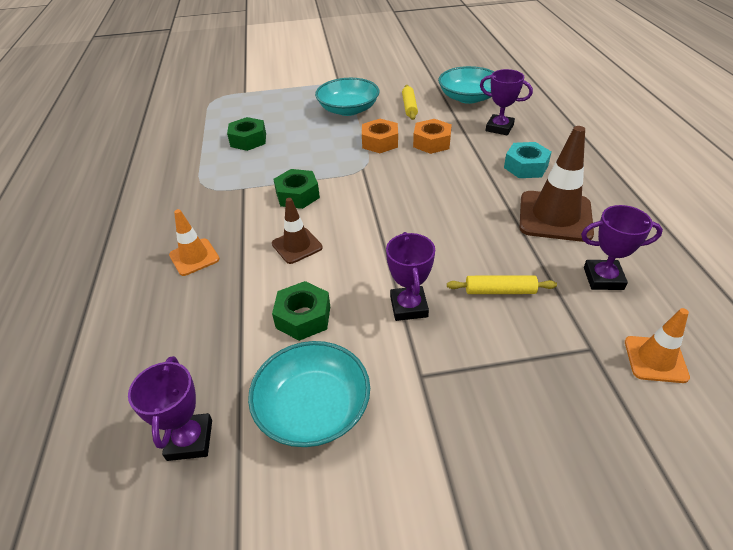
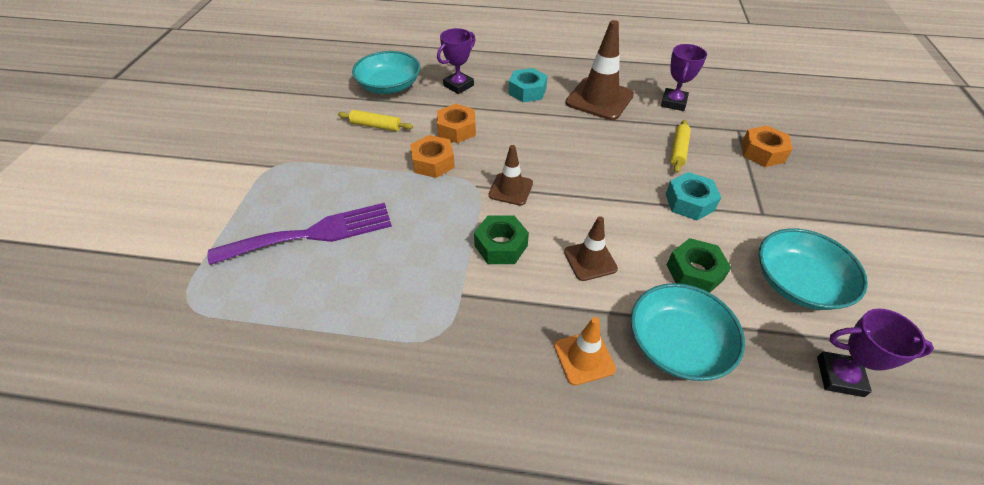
camera: 75 degrees left, 5 degrees up
(248, 140) = (348, 275): green nut -> none
(280, 117) = (312, 234): none -> purple fork
(348, 109) = (343, 171): turquoise bowl -> turquoise bowl (677, 344)
(367, 186) = (510, 189): none -> brown traffic cone
(409, 307) = (689, 202): purple trophy -> turquoise nut
(554, 377) = (762, 152): none -> orange nut
(655, 359) = (748, 109): orange traffic cone -> none

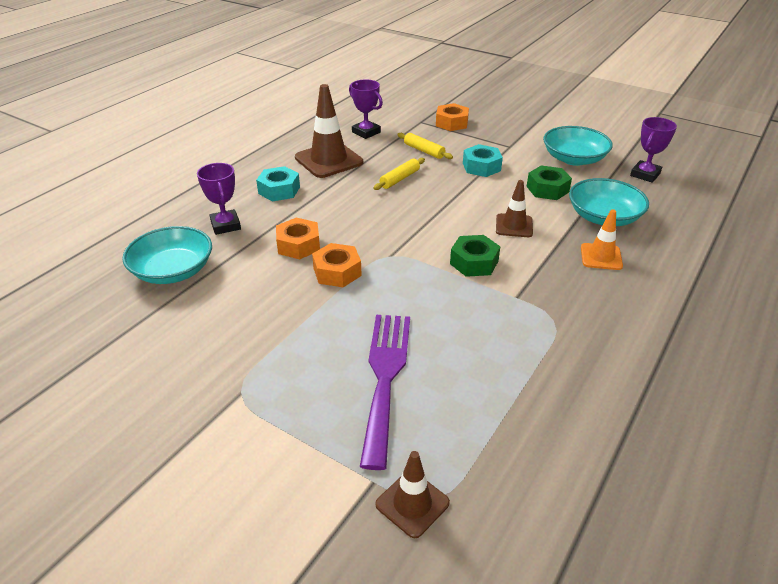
camera: 65 degrees left, 10 degrees down
(376, 126) = (240, 296): yellow rolling pin -> yellow rolling pin (399, 179)
(510, 189) = (409, 238): brown traffic cone -> brown traffic cone (412, 503)

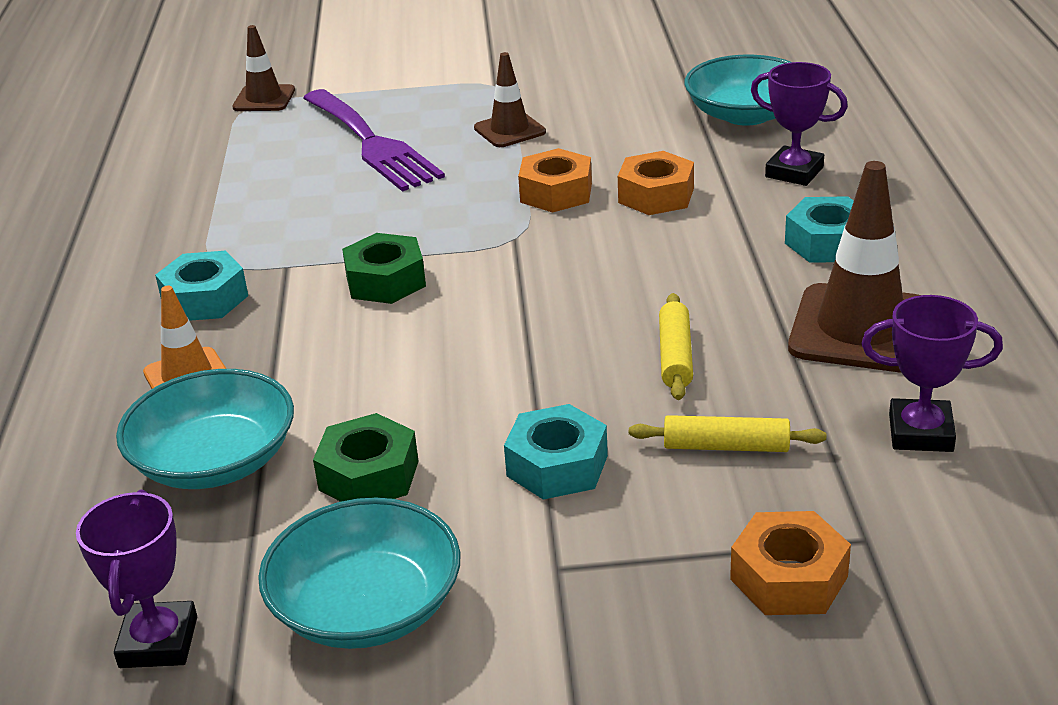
camera: 145 degrees right, 5 degrees down
(514, 226) = (373, 364): brown traffic cone -> brown traffic cone (509, 130)
(573, 297) = (205, 299): none -> turquoise nut

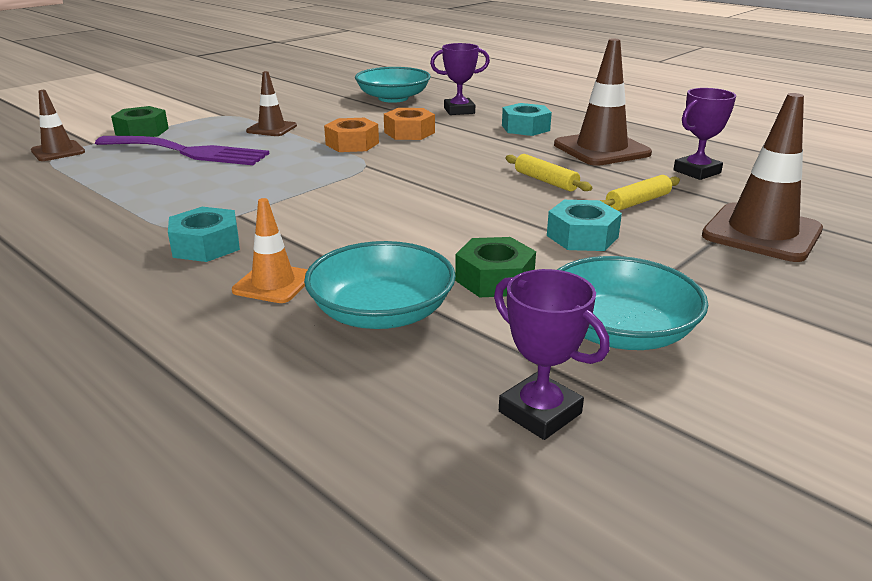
camera: 45 degrees left, 5 degrees down
(386, 281) = (323, 201): green nut -> green nut (142, 131)
(789, 578) = (761, 233): orange nut -> brown traffic cone

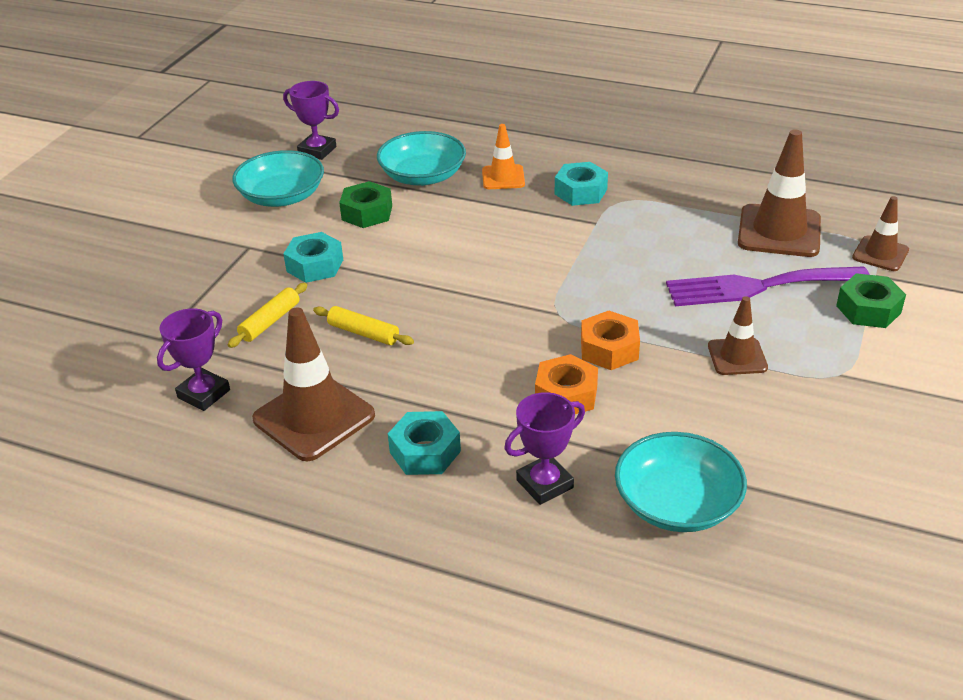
camera: 160 degrees right, 10 degrees up
(761, 233) = (167, 305): brown traffic cone -> brown traffic cone (779, 231)

